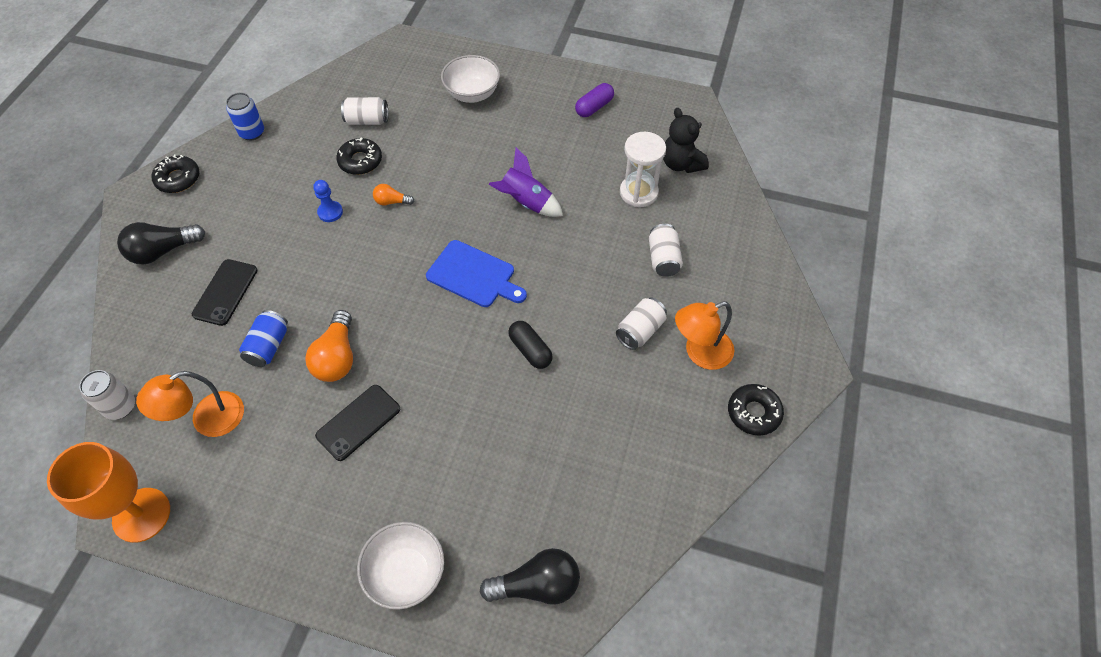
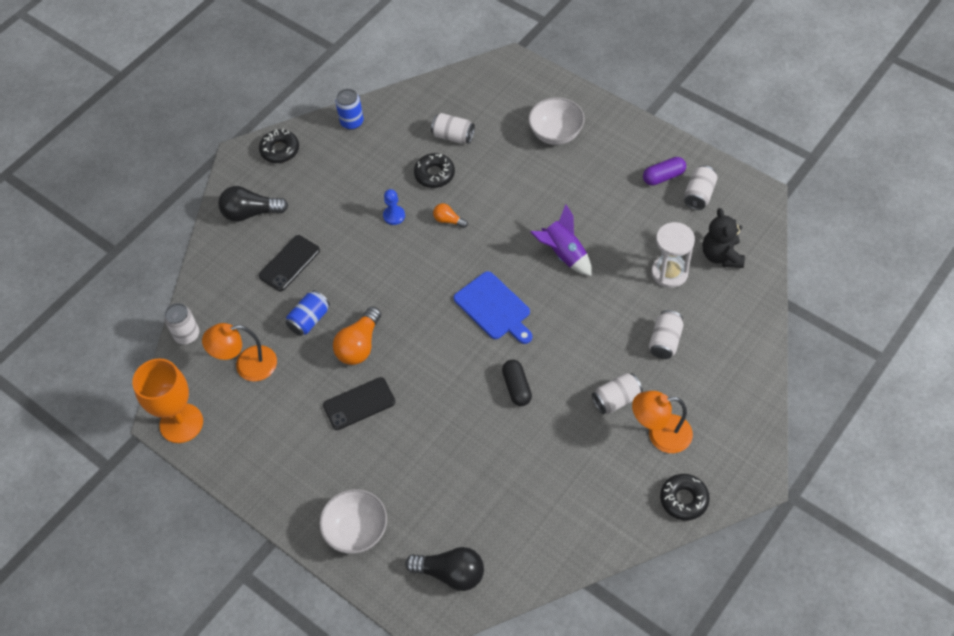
camera: 25 degrees right, 0 degrees up
(635, 115) = (699, 195): none -> white can

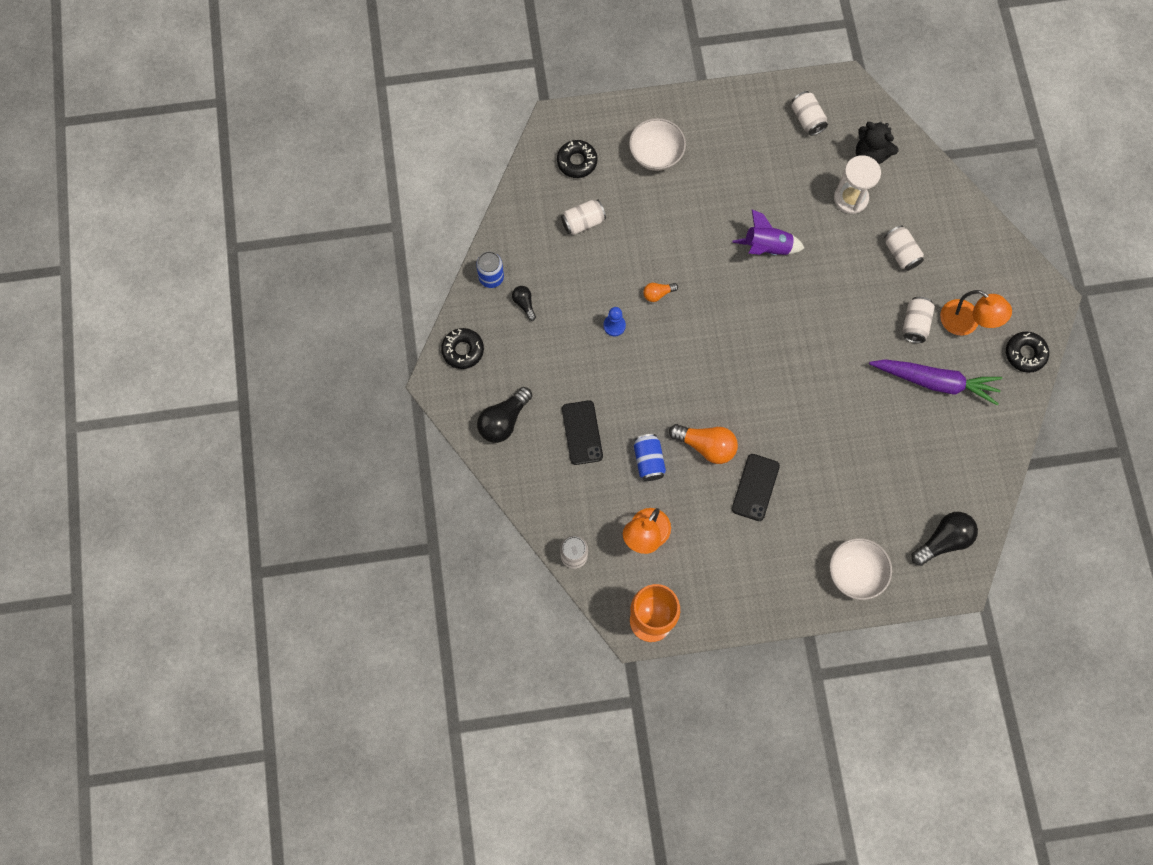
camera: 50 degrees left, 15 degrees up
(353, 154) = (524, 304): none -> black light bulb
(359, 345) = (706, 446): orange light bulb -> orange light bulb turned 45 degrees counterclockwise
(434, 174) = (605, 266): black donut -> black donut (577, 162)
(494, 308) = (765, 332): blue cutting board -> none
(517, 387) = (844, 376): black capsule -> none
(583, 454) = (935, 382): none -> purple carrot
(660, 434) = (966, 323): orange lamp -> orange lamp turned 90 degrees counterclockwise
(663, 177) = (768, 125): purple capsule -> none

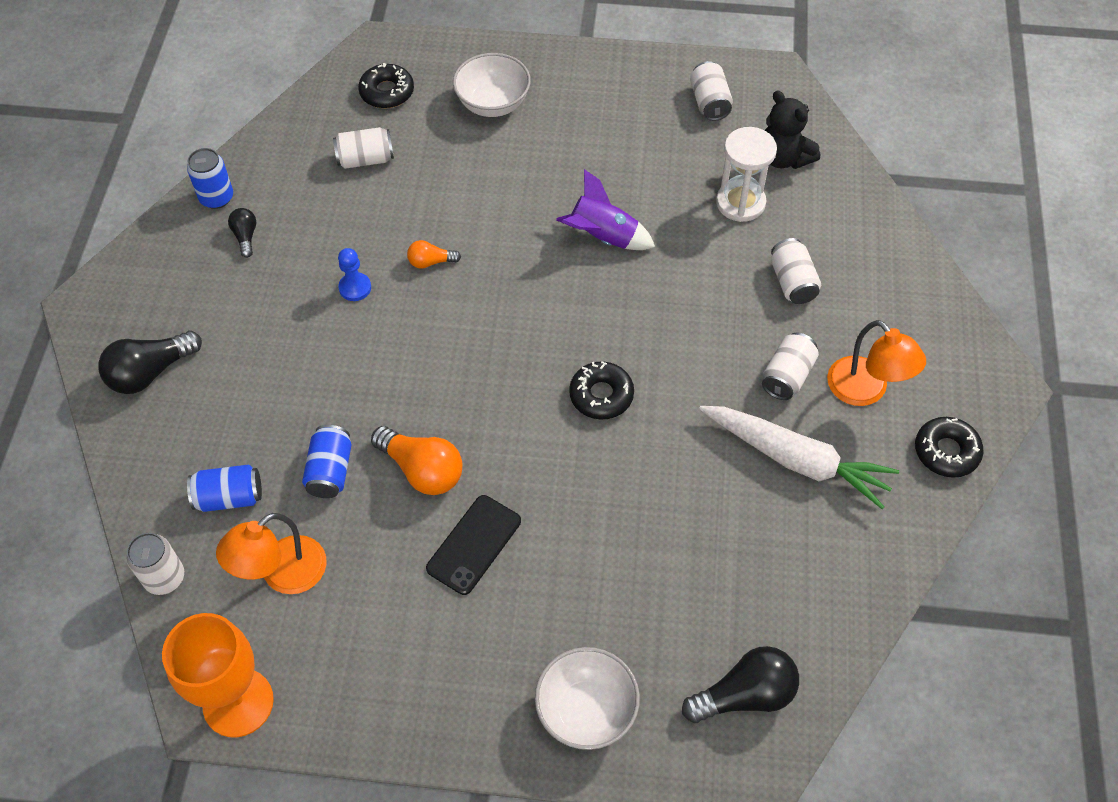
camera: 15 degrees right, 15 degrees down
(463, 350) = (138, 274): black donut -> black donut (601, 395)
(582, 432) = (251, 412): black phone -> none
(592, 494) = (229, 497): none -> blue can
(935, 382) = (796, 459): purple carrot -> white carrot

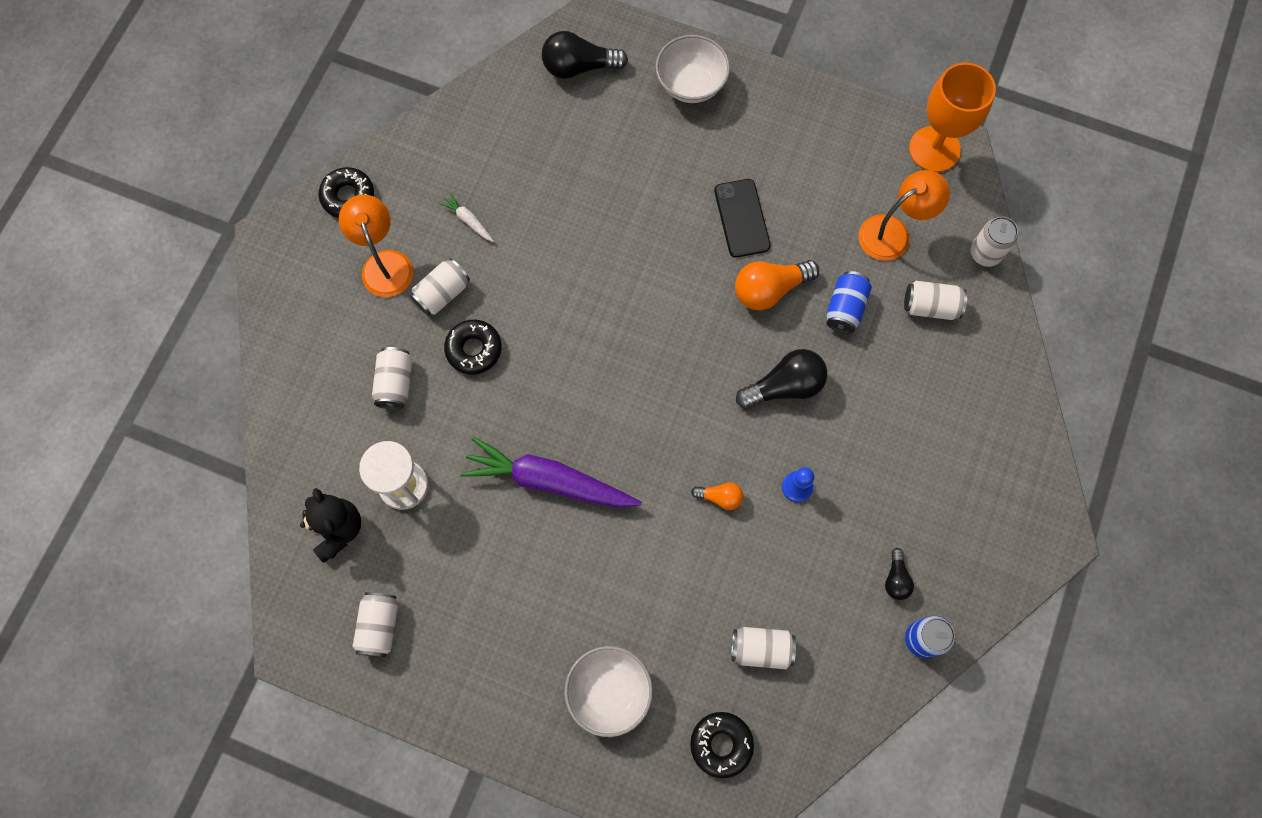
camera: 165 degrees left, 15 degrees up
(150, 372) = (993, 444): black light bulb -> black light bulb (784, 386)
(229, 497) = (930, 306): blue can -> white can
(422, 470) = (770, 289): orange light bulb -> orange light bulb turned 75 degrees counterclockwise
(474, 544) = (742, 218): black phone -> black phone turned 60 degrees counterclockwise
(601, 395) = (604, 317): black donut -> black donut (474, 349)
(603, 237) = (549, 481): purple rocket -> purple carrot
(796, 459) = (468, 220): white carrot -> white carrot, size x0.41

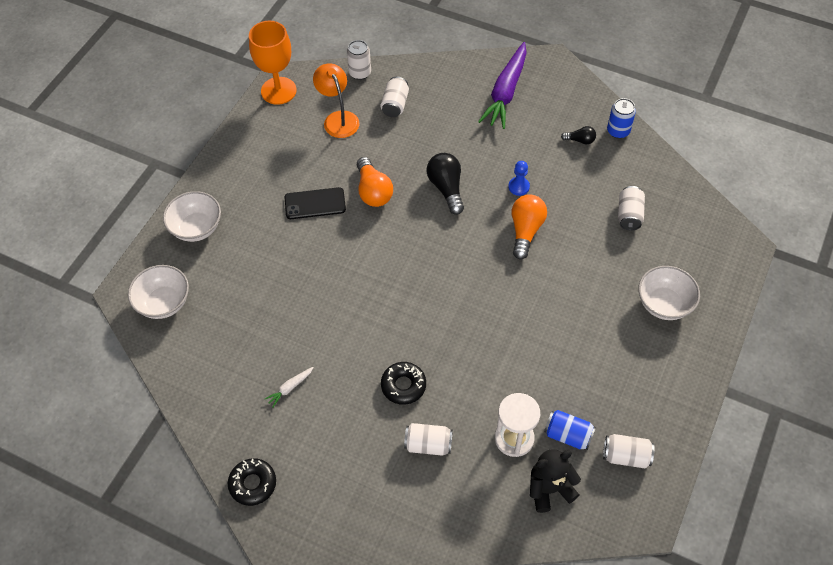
camera: 85 degrees left, 15 degrees down
(384, 263) = (320, 453): orange lamp -> none
(442, 293) = (353, 408): white can -> none
(549, 481) = (512, 336): purple carrot -> purple carrot (506, 92)
(579, 67) = (164, 303): black light bulb -> white bowl
(720, 497) = (525, 231): orange light bulb -> orange light bulb, size x1.85
(721, 744) = (693, 241): black donut -> none
(845, 308) = (391, 150): blue can -> blue can (568, 435)

